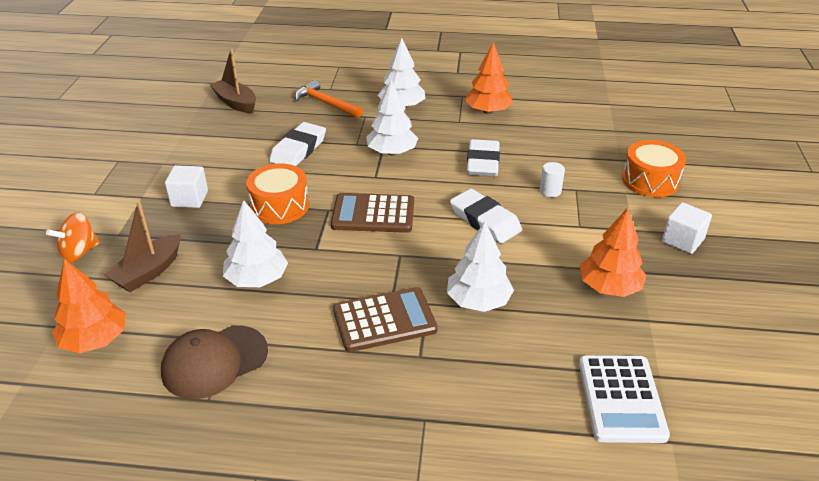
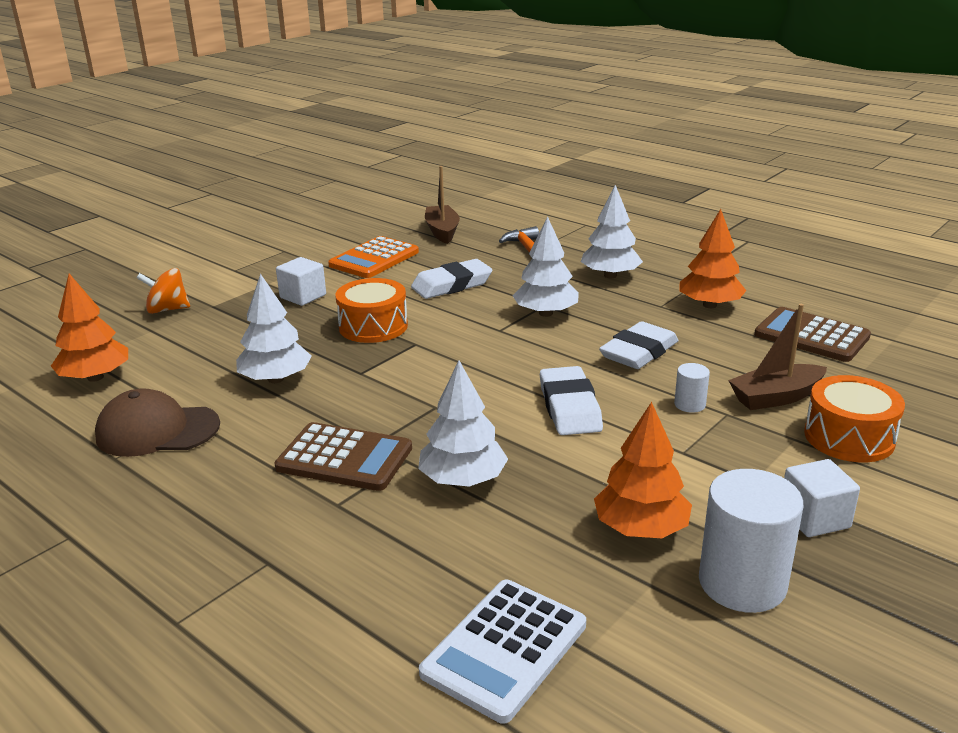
camera: 35 degrees right, 10 degrees down
(148, 272) = (198, 342): brown boat -> brown boat (775, 397)
(208, 145) = (374, 259): none -> orange calculator
(373, 214) = (454, 362): brown calculator -> brown calculator (811, 336)
(689, 297) = (742, 583): none -> white cylinder

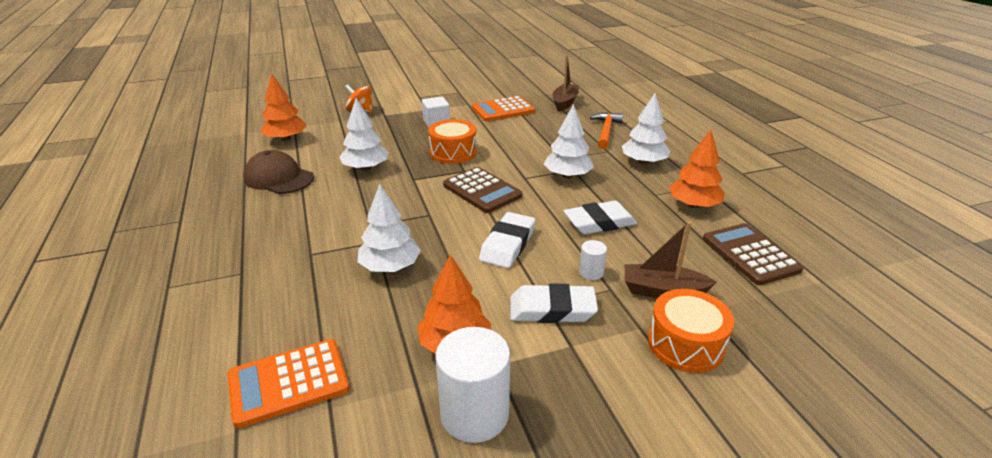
camera: 30 degrees right, 5 degrees up
(344, 458) = (345, 228): brown calculator -> brown calculator (482, 191)
(452, 285) = (529, 139): white eraser -> white eraser (552, 309)
(504, 649) = (288, 382): white calculator -> orange calculator
(814, 518) = (582, 393): white cube -> none

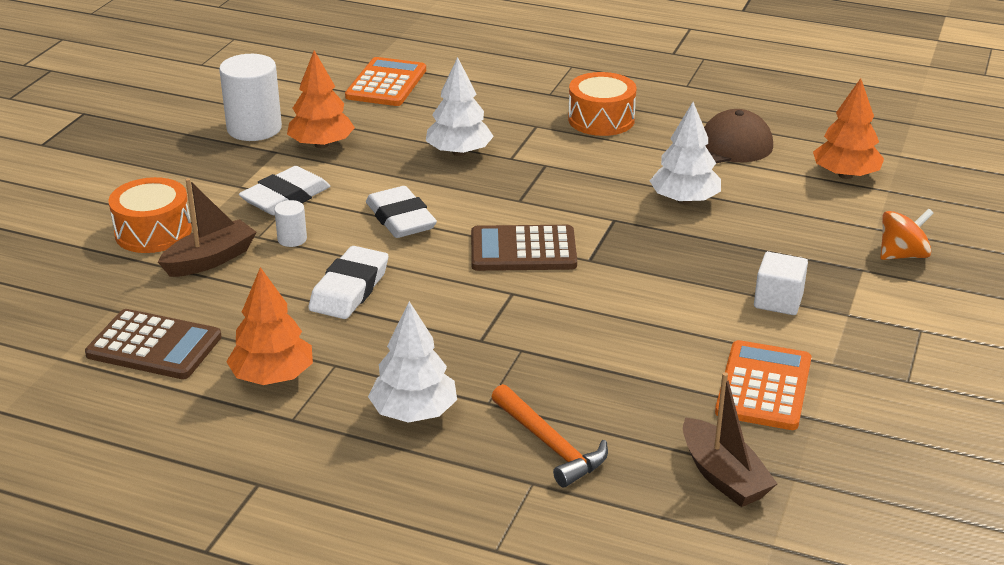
camera: 130 degrees right, 0 degrees up
(453, 152) = (653, 273): orange drum -> orange drum (601, 119)
(567, 175) = (472, 326): white tree -> none

